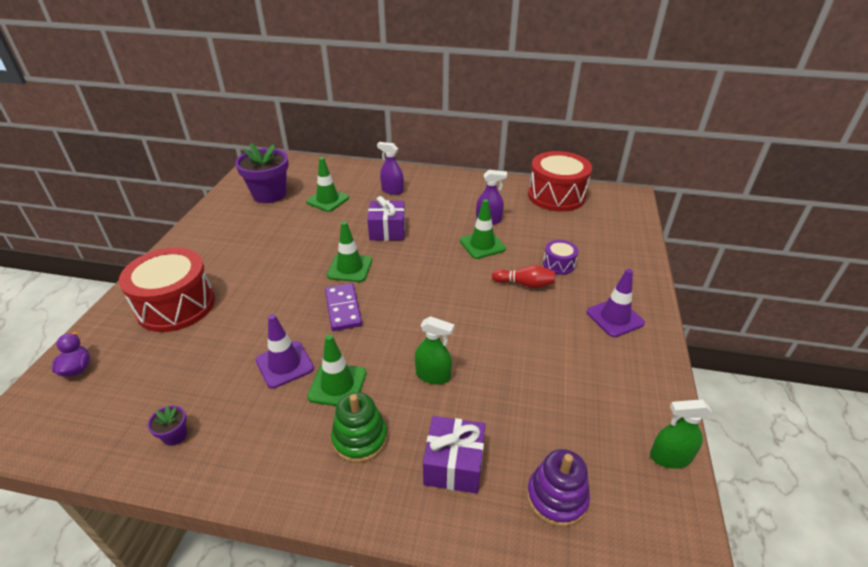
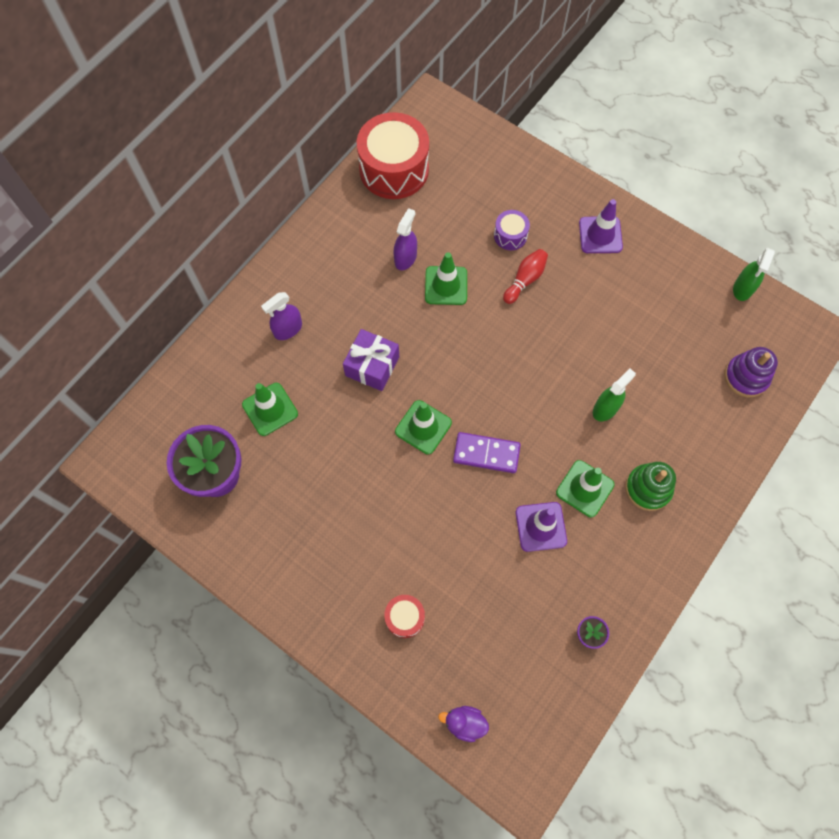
camera: 65 degrees left, 30 degrees up
(176, 305) = (405, 617): red drum -> red drum, size x0.47
(454, 464) = (696, 430): purple gift -> none

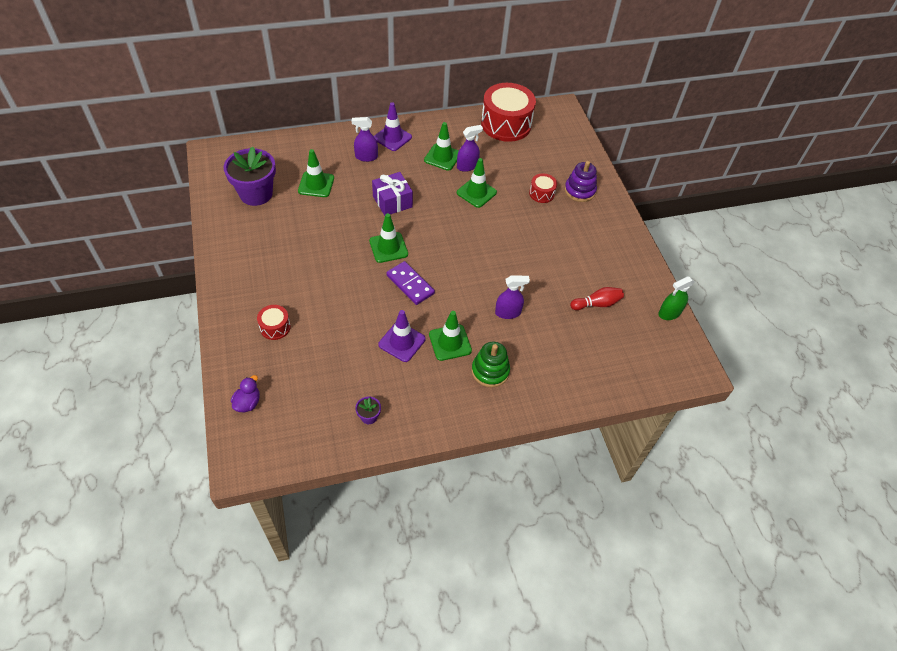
camera: 35 degrees right, 15 degrees down
(369, 266) = (442, 157): none -> green traffic cone
(464, 723) = (248, 403): purple duck -> purple duck turned 60 degrees clockwise
(510, 235) = (541, 193): purple drum -> red drum
(525, 280) = (527, 219): red bowling pin -> red bowling pin (596, 304)
(600, 235) = (599, 227): purple traffic cone -> purple traffic cone (392, 138)
(605, 408) = (508, 312): green spray bottle -> purple spray bottle
(746, 377) = (621, 360): purple stacking toy -> purple stacking toy (579, 191)

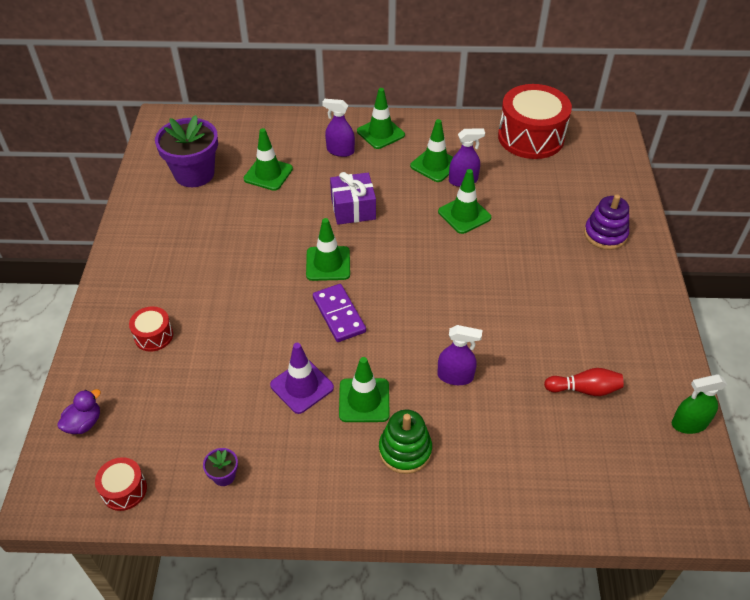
camera: 20 degrees right, 5 degrees down
(392, 138) = (380, 133): purple traffic cone -> green traffic cone
(541, 193) = (551, 230): red drum -> red drum (124, 490)

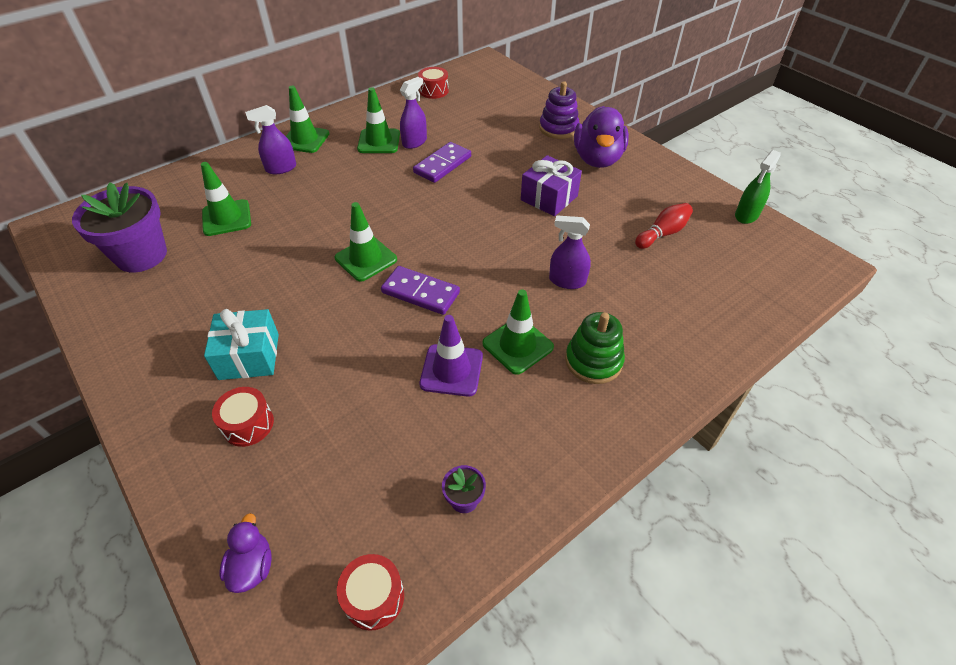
camera: 40 degrees left, 0 degrees up
(192, 290) = (249, 356): none -> turquoise gift
(353, 209) = (342, 205): purple gift -> purple gift (549, 198)
(455, 376) = (567, 281): purple spray bottle -> purple spray bottle turned 135 degrees counterclockwise
(464, 215) = (442, 164): green traffic cone -> purple domino
(531, 137) = (434, 91): red drum -> red drum, size x0.47
(607, 285) = (597, 159): none -> purple duck

